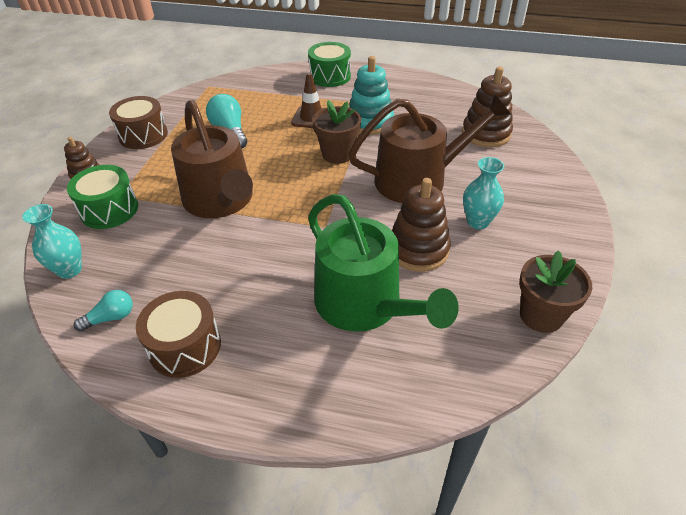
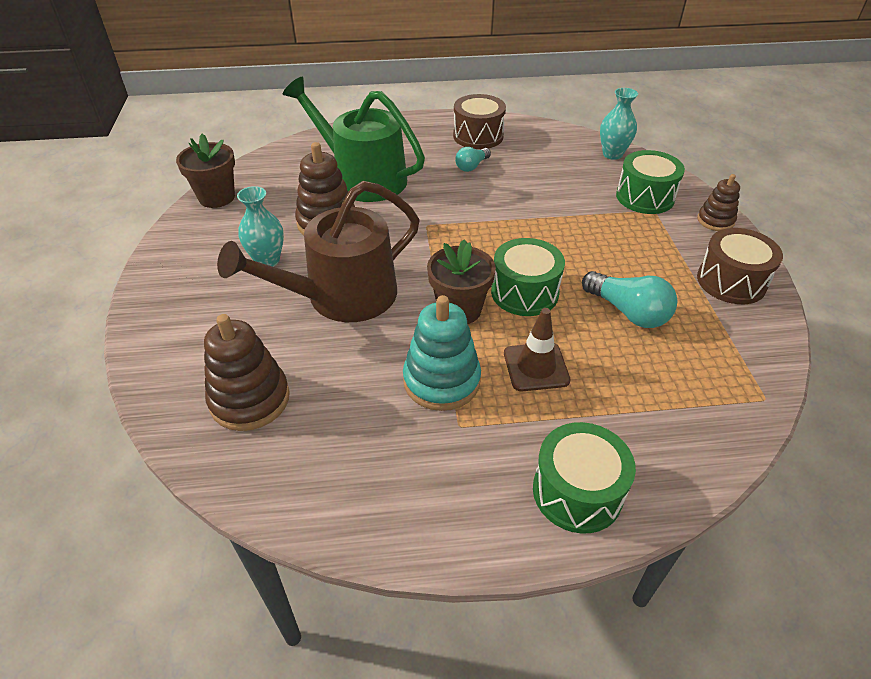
camera: 160 degrees right, 0 degrees up
(111, 318) = (544, 138): turquoise light bulb -> turquoise light bulb (472, 166)
(221, 201) = (549, 226): brown watering can -> none
(285, 156) = (524, 292): none -> green drum

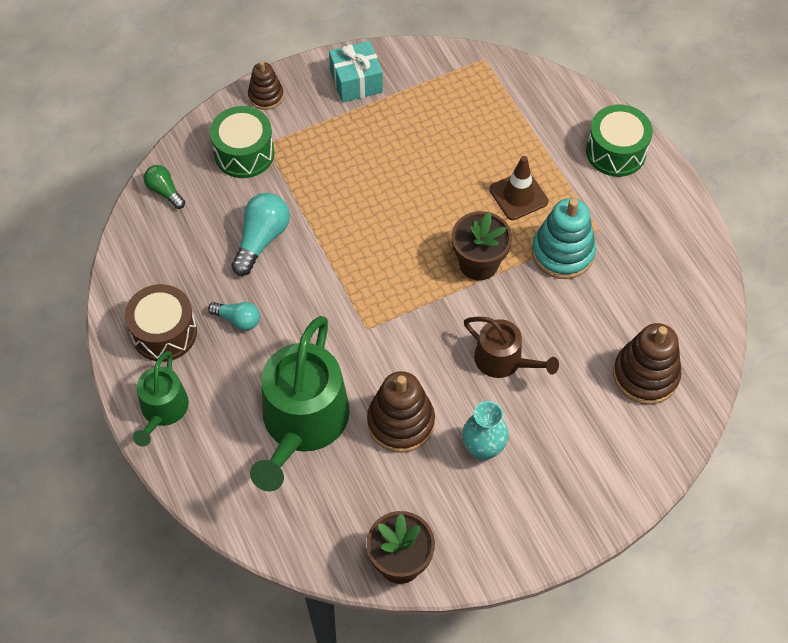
camera: 110 degrees left, 15 degrees up
(341, 297) = (503, 360): brown watering can -> brown watering can, size x0.55
(415, 127) = (163, 410): none -> green watering can
(524, 292) = (434, 222): green drum -> none
(612, 154) = (165, 191): turquoise vase -> green light bulb
(628, 312) = (427, 146): turquoise light bulb -> turquoise light bulb (261, 239)
(731, 281) = (356, 82): brown drum -> turquoise gift

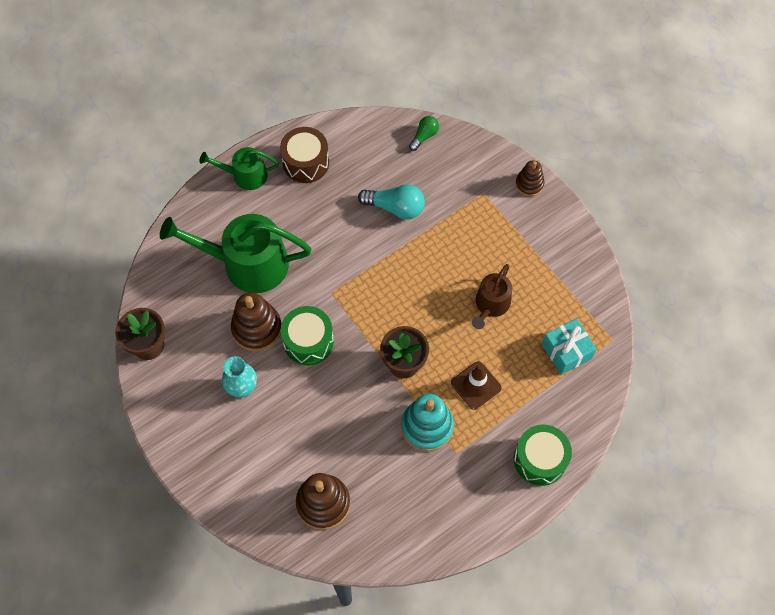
camera: 80 degrees right, 5 degrees up
(238, 320) = (324, 206): turquoise light bulb -> none
(244, 153) = (471, 180): green drum -> green drum (308, 341)
(356, 82) = (561, 245): turquoise gift -> turquoise gift (566, 351)
(503, 360) = (319, 393): brown watering can -> brown watering can (491, 305)

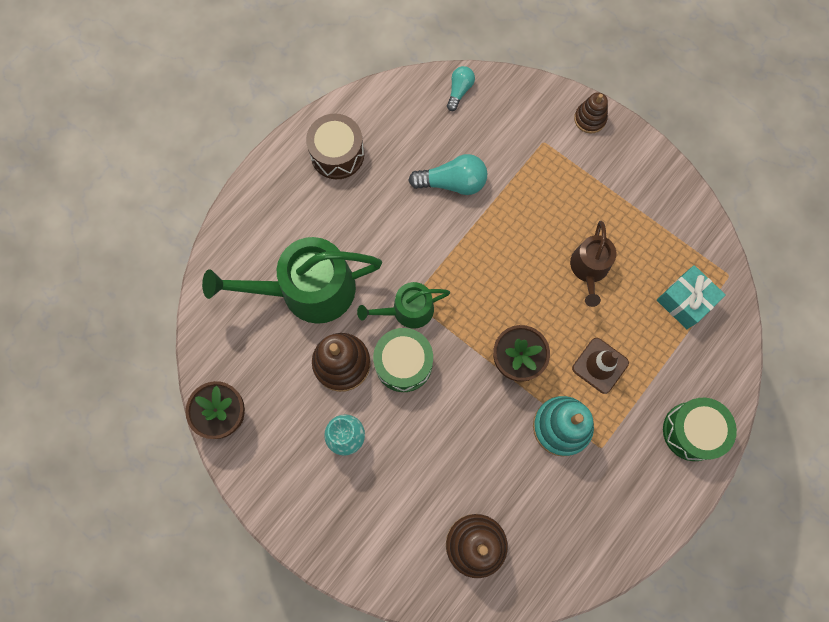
camera: 15 degrees left, 10 degrees up
(245, 175) = (273, 186): green watering can -> green watering can (407, 310)
(424, 136) = (459, 91): green light bulb -> turquoise light bulb

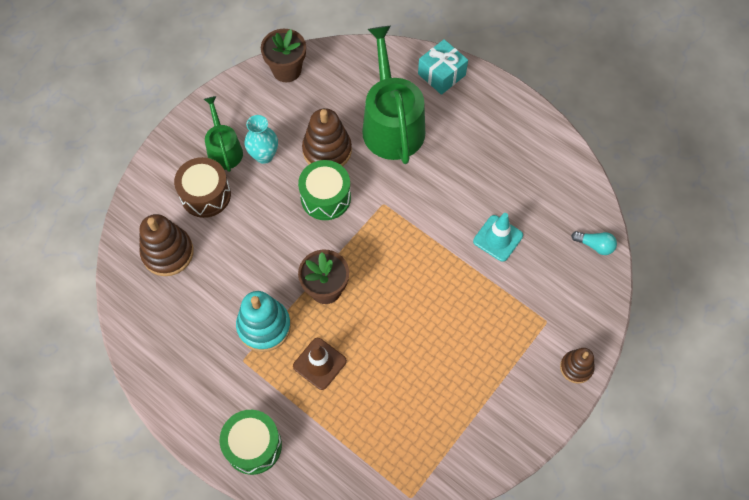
camera: 90 degrees right, 10 degrees down
(337, 154) = (520, 143): brown drum -> brown drum (205, 195)
(407, 310) = (373, 200): green watering can -> green watering can (224, 149)
(452, 182) = (498, 238): turquoise light bulb -> turquoise traffic cone
(589, 269) = (415, 358): brown watering can -> none
(685, 301) = (383, 449): turquoise gift -> turquoise gift (441, 74)

